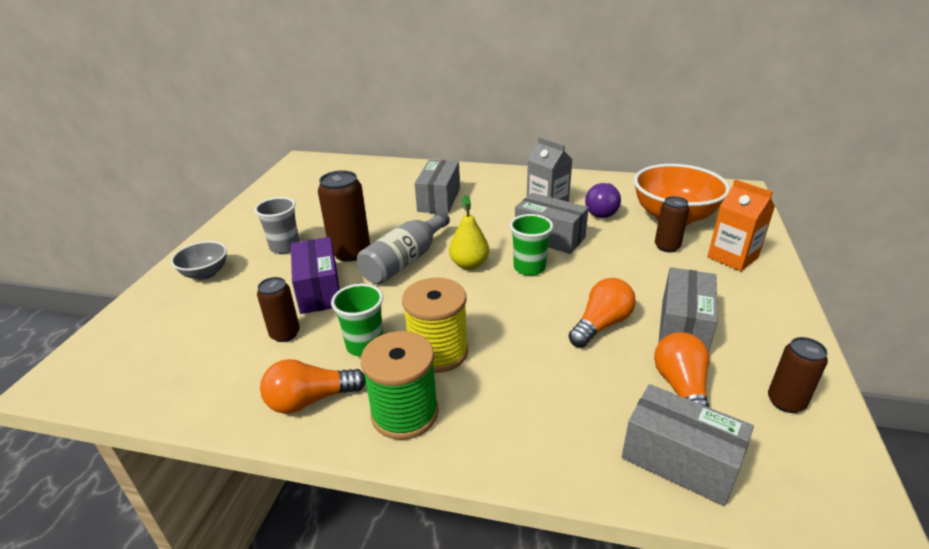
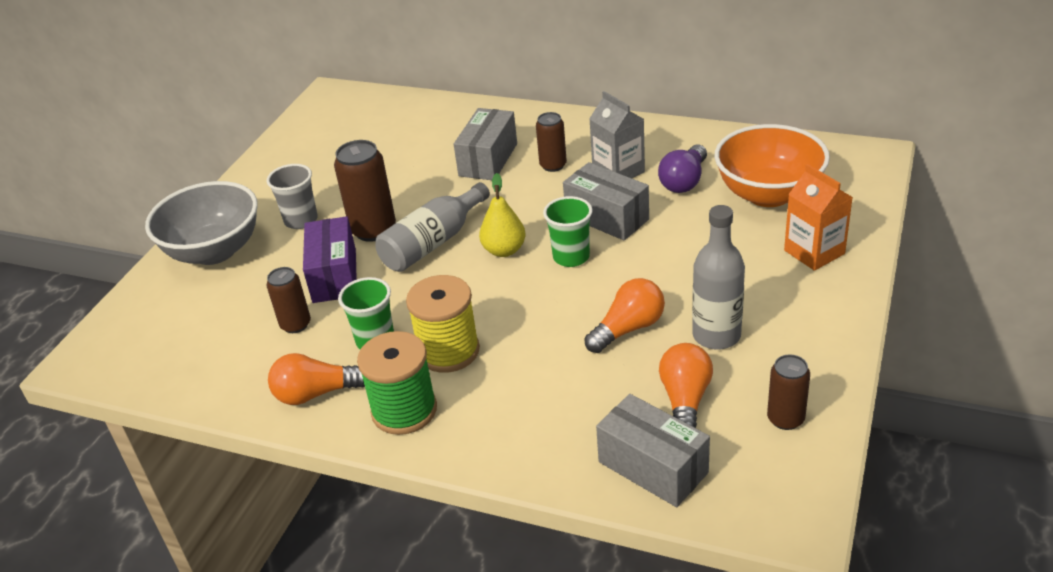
camera: 10 degrees right, 5 degrees up
(205, 273) = (214, 251): grey bowl -> grey bowl, size x1.90
(667, 247) = (742, 235): brown can -> brown can (553, 165)
(683, 327) = (716, 335): grey box -> grey bottle

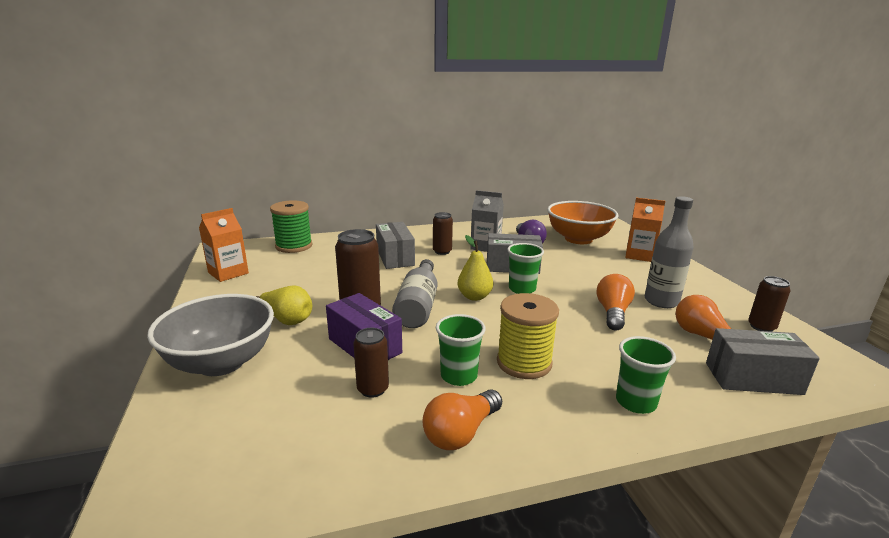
camera: 40 degrees left, 15 degrees down
(301, 220) = (287, 320): grey cup -> yellow pear
(305, 136) = (228, 273): none -> orange carton
(404, 410) = (551, 414): green spool -> green spool (294, 246)
(492, 434) = (635, 402): none -> green cup

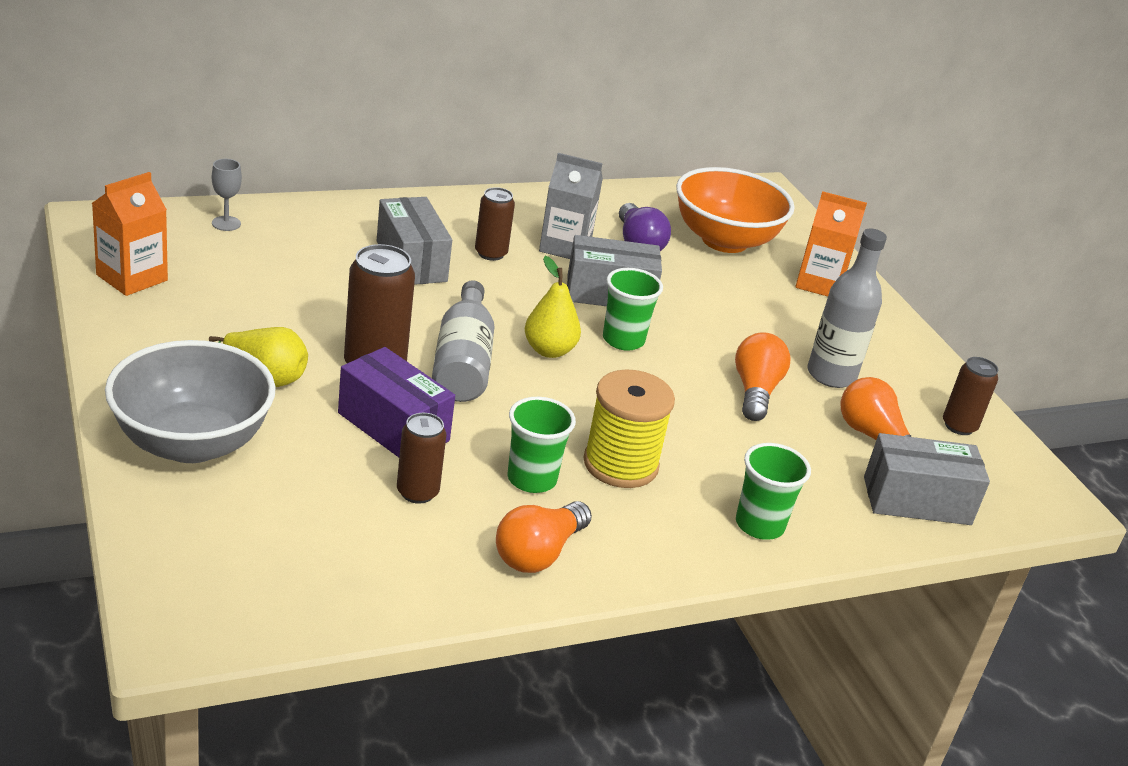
camera: 10 degrees left, 10 degrees up
(294, 246) = (226, 223): green spool -> grey goblet

